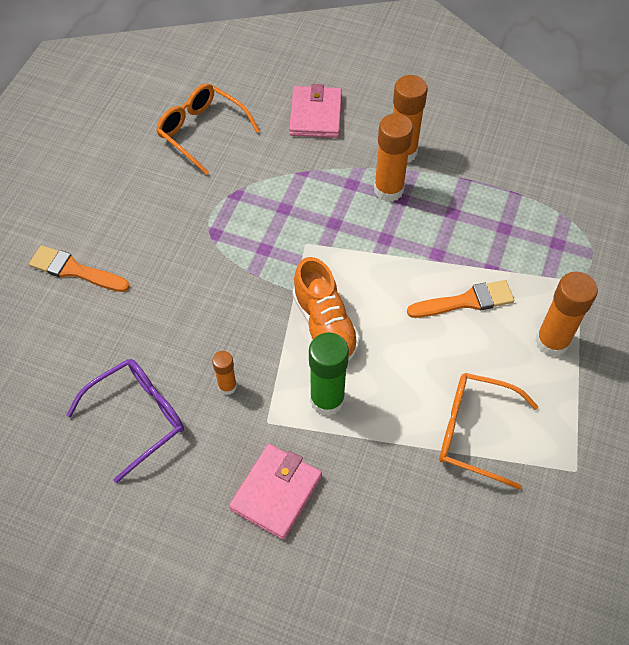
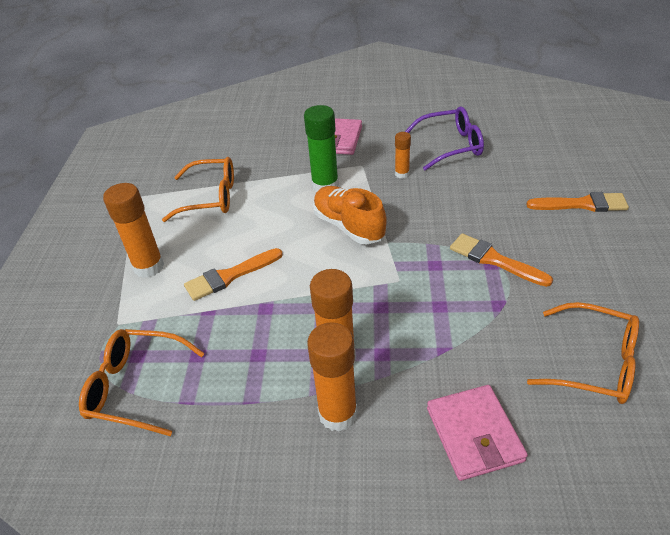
camera: 165 degrees right, 15 degrees down
(138, 417) = (451, 146): purple glasses -> purple glasses turned 135 degrees counterclockwise
(208, 236) = (494, 260): none -> orange brush
(557, 216) = (136, 387): none -> orange glasses

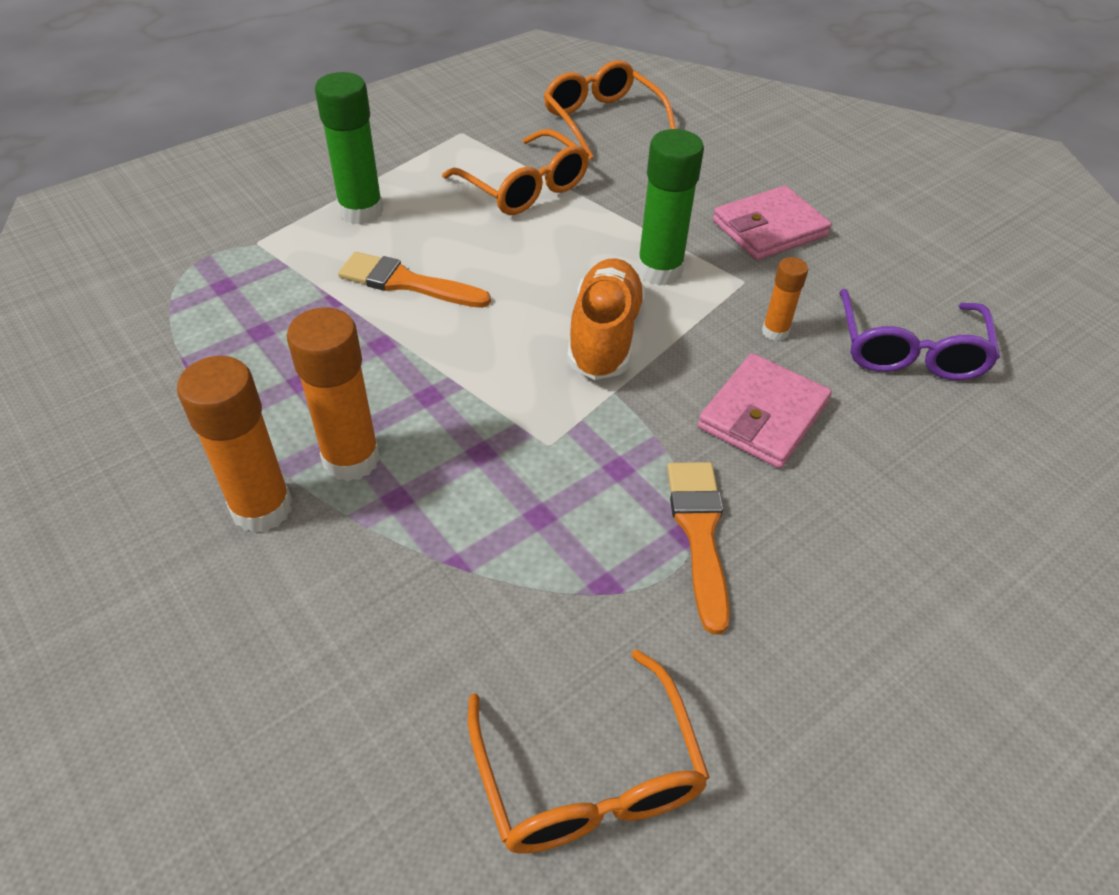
camera: 45 degrees right, 5 degrees up
(136, 387) = (178, 311): orange glasses -> orange glasses (602, 120)
(149, 267) = (361, 211): orange glue stick -> green glue stick
(451, 146) = (909, 350): purple glasses -> purple glasses turned 60 degrees clockwise
(474, 434) = (329, 677): pink wallet -> pink wallet (763, 415)
(582, 204) = (965, 591): orange brush -> none

